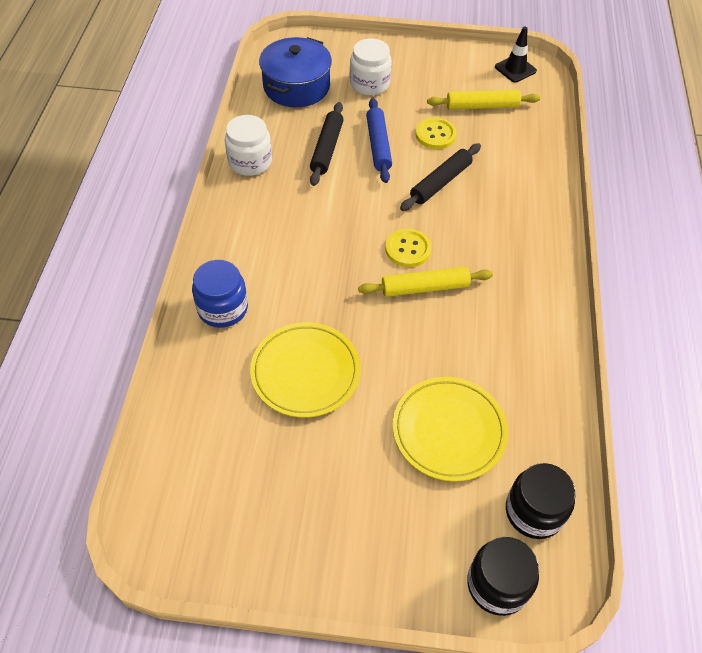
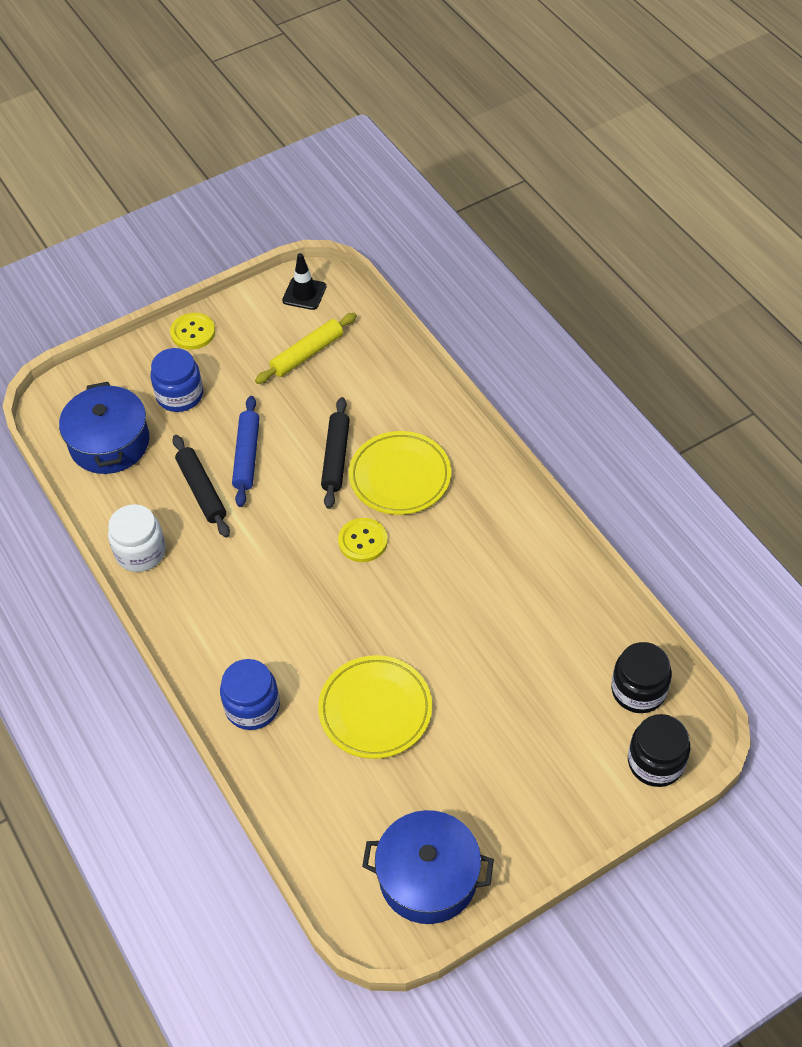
camera: 35 degrees left, 0 degrees up
(225, 529) = (428, 877): none -> blue pot
(369, 84) = (180, 395): white jar -> blue jar
(378, 145) = (247, 456): blue rolling pin -> blue rolling pin turned 45 degrees clockwise
(424, 288) = (407, 567): yellow rolling pin -> none
(435, 135) = (290, 411): yellow button -> yellow button (193, 332)
(449, 431) = (528, 674): yellow plate -> yellow plate (400, 476)

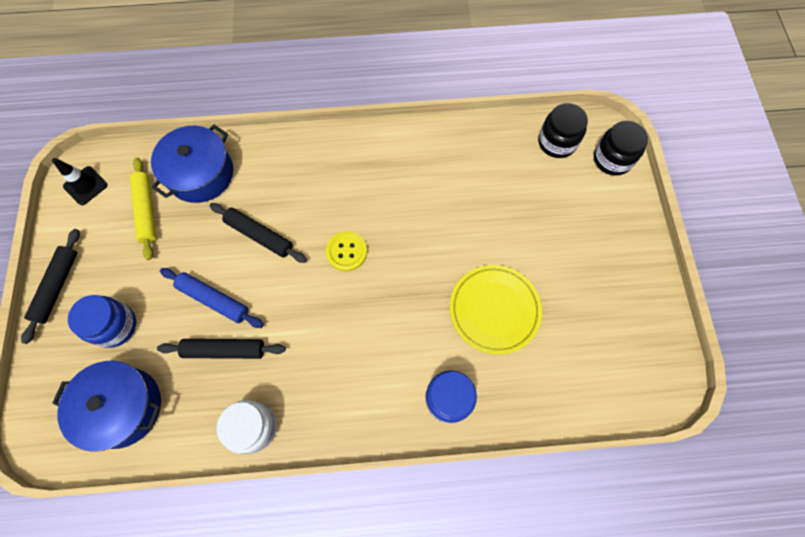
camera: 65 degrees left, 15 degrees up
(193, 332) = (57, 287): yellow button -> black rolling pin
(400, 476) = (305, 200): yellow plate -> none
(428, 877) = (640, 336): blue pot -> blue pot (200, 174)

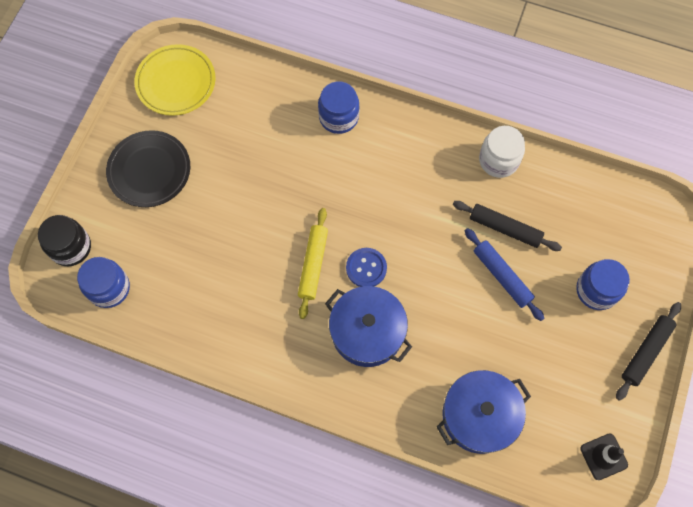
camera: 155 degrees left, 0 degrees up
(123, 407) = (601, 219): blue pot -> blue pot (367, 332)
(146, 211) = (545, 397): yellow rolling pin -> yellow rolling pin (313, 265)
(259, 235) = (441, 320): black rolling pin -> none
(346, 252) = (366, 268): yellow button -> blue button
(494, 310) = (265, 164): yellow plate -> yellow plate (176, 82)
(557, 142) = (109, 288): black jar -> blue jar
(597, 253) = (149, 171): none -> black plate

